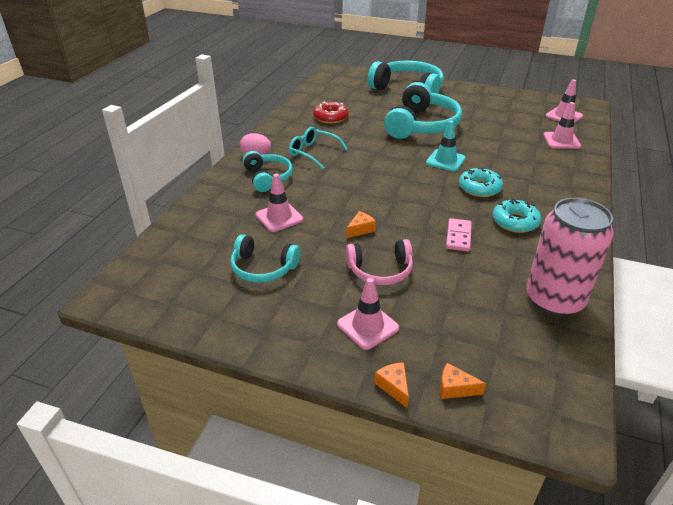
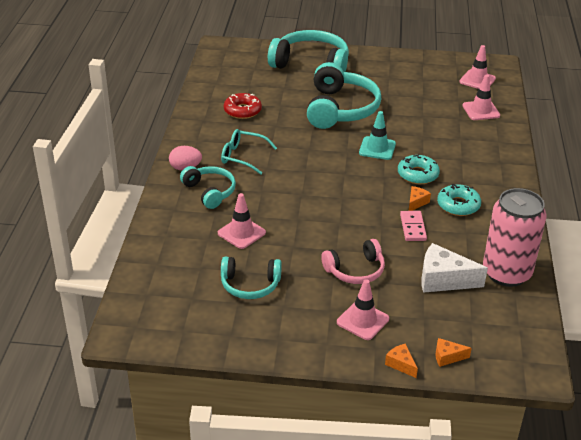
camera: 15 degrees left, 0 degrees up
(360, 230) = (323, 234): orange cheese -> orange cheese (416, 202)
(476, 295) = (443, 280): none -> white cheese

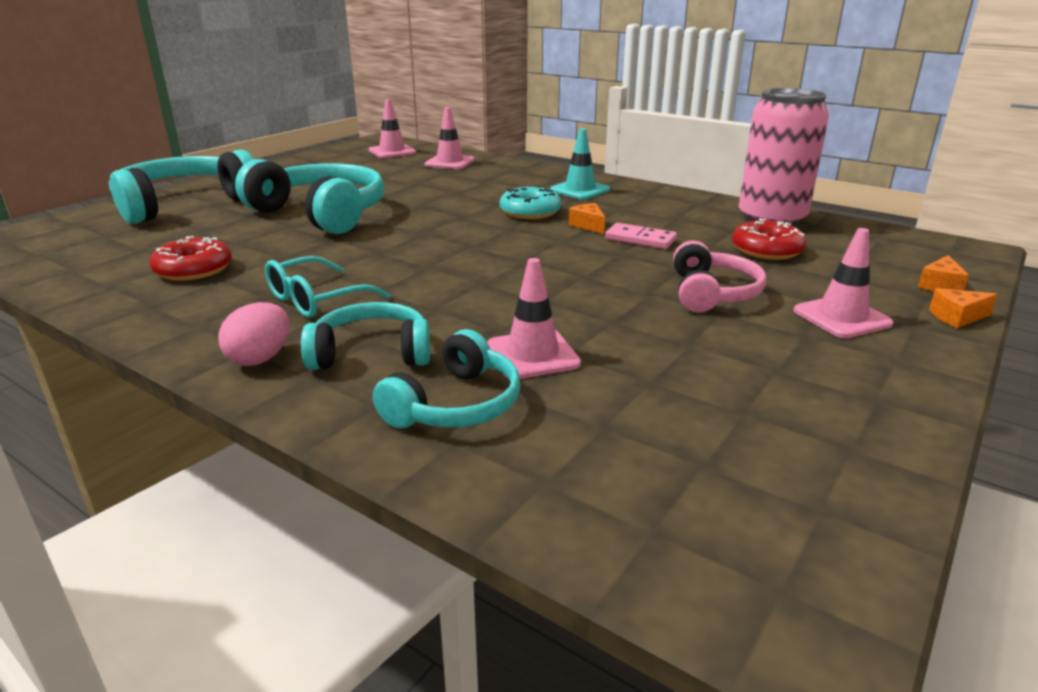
camera: 60 degrees left, 10 degrees down
(250, 285) = (697, 386): turquoise headphones -> turquoise headphones (455, 404)
(377, 148) = (443, 217): turquoise traffic cone -> turquoise traffic cone (580, 190)
(443, 280) = (766, 250): white cheese -> red donut
(458, 205) = (617, 209): turquoise donut -> none

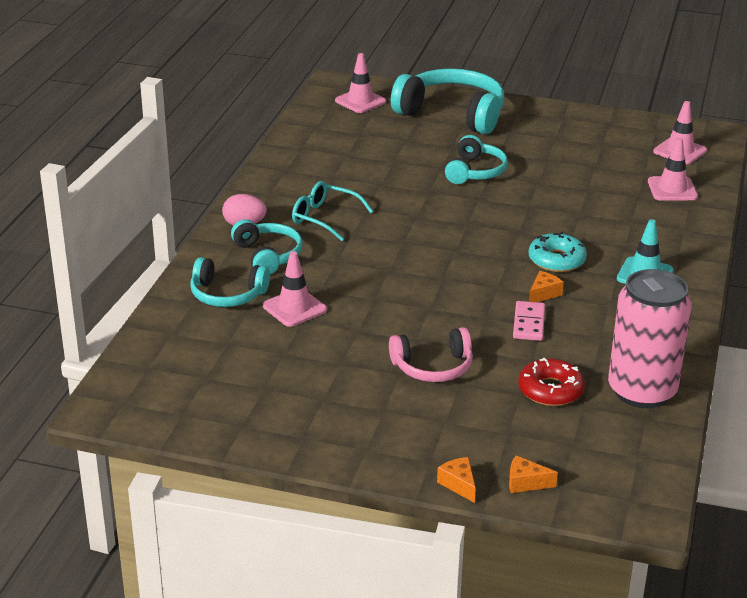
camera: 70 degrees right, 5 degrees up
(193, 269) = (341, 163): red donut -> none
(320, 214) = (475, 171): turquoise headphones -> turquoise headphones, size x0.58
(841, 317) = (424, 427): pink traffic cone -> pink traffic cone (360, 101)

